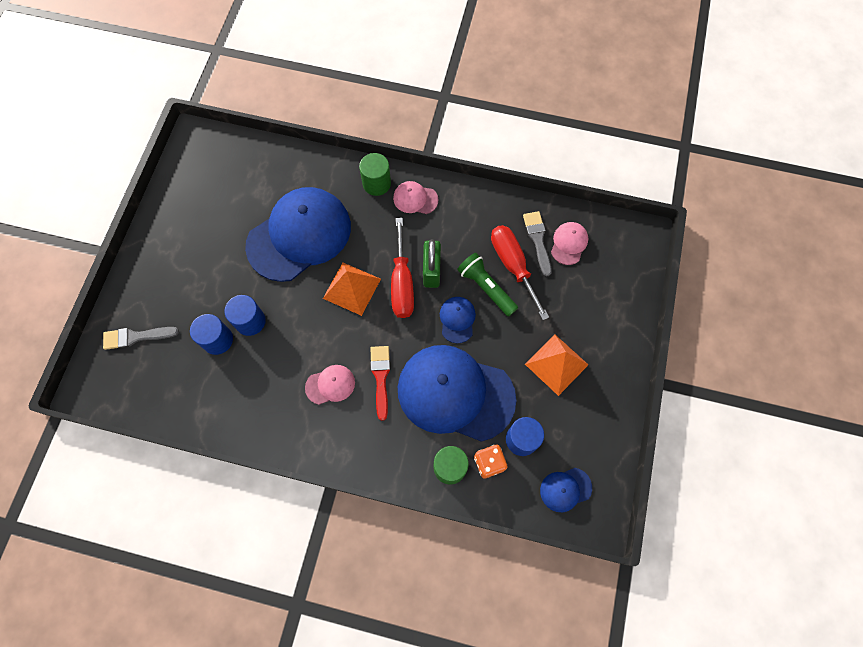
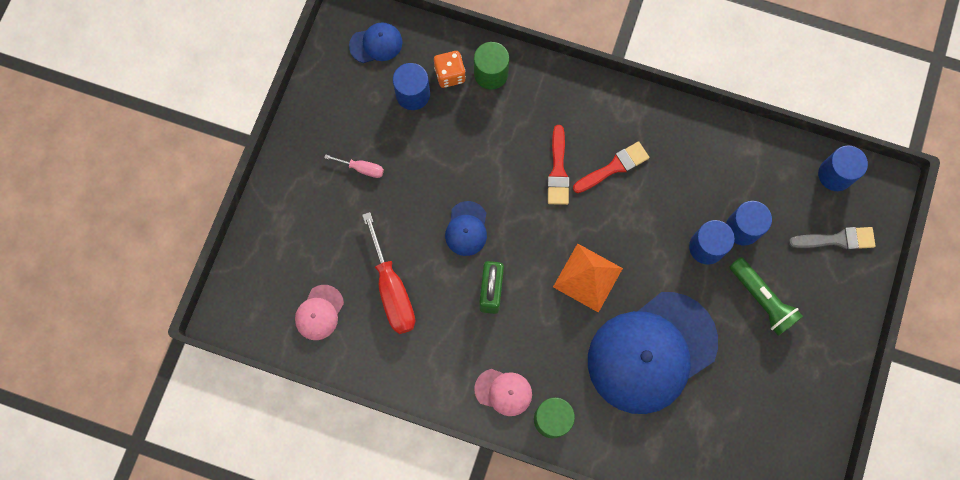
camera: 175 degrees left, 5 degrees up
(129, 395) = (835, 174): none -> blue cylinder
(330, 385) = (614, 167): pink cap -> red brush
(402, 283) = (527, 279): red screwdriver -> none
(455, 393) = (477, 147): blue cap -> none
(486, 288) = (428, 264): green flashlight -> green flashlight (761, 299)
(537, 240) = (357, 321): grey brush -> none
(556, 364) = (362, 168): orange pyramid -> pink screwdriver

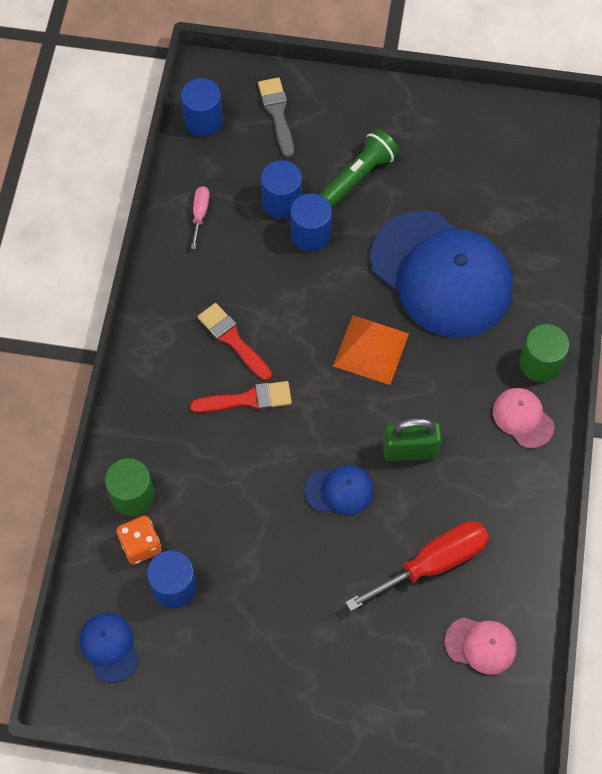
camera: 100 degrees left, 10 degrees down
(362, 168) = (285, 631): pink screwdriver -> pink screwdriver (200, 214)
(503, 392) = (523, 418): pink cap -> pink cap turned 45 degrees counterclockwise

